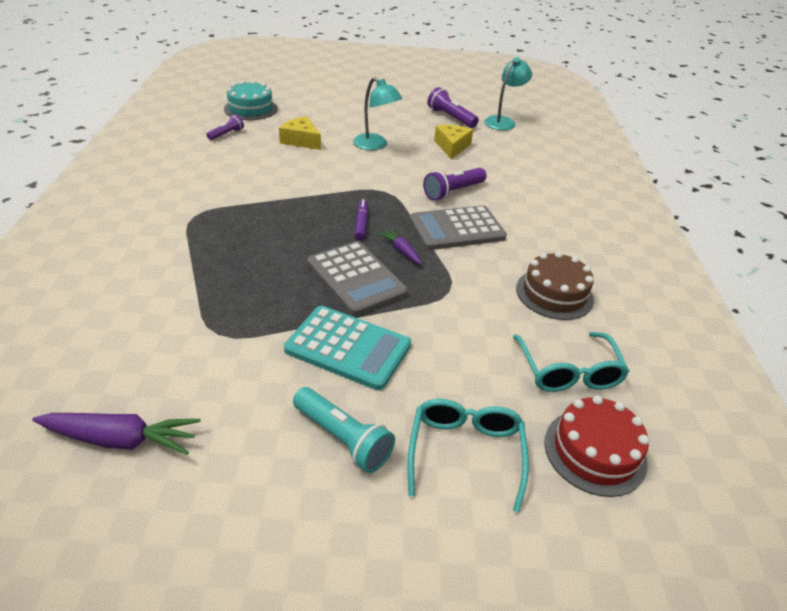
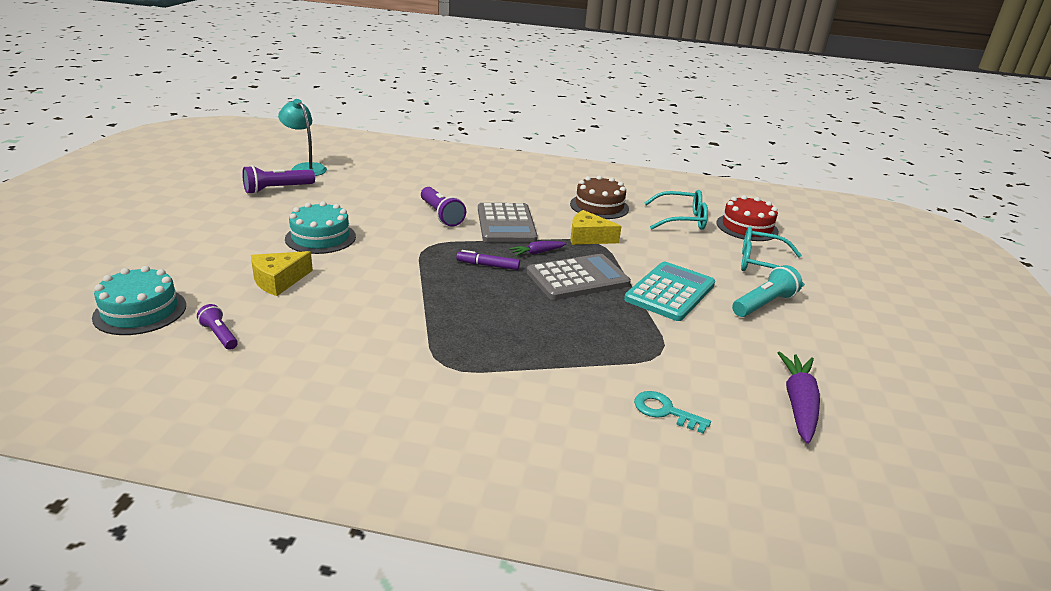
camera: 80 degrees left, 10 degrees down
(121, 332) = (665, 411): none -> turquoise key
(375, 145) = (320, 237): turquoise lamp -> turquoise cake
(452, 147) = (348, 200): yellow cheese -> yellow cheese (588, 237)

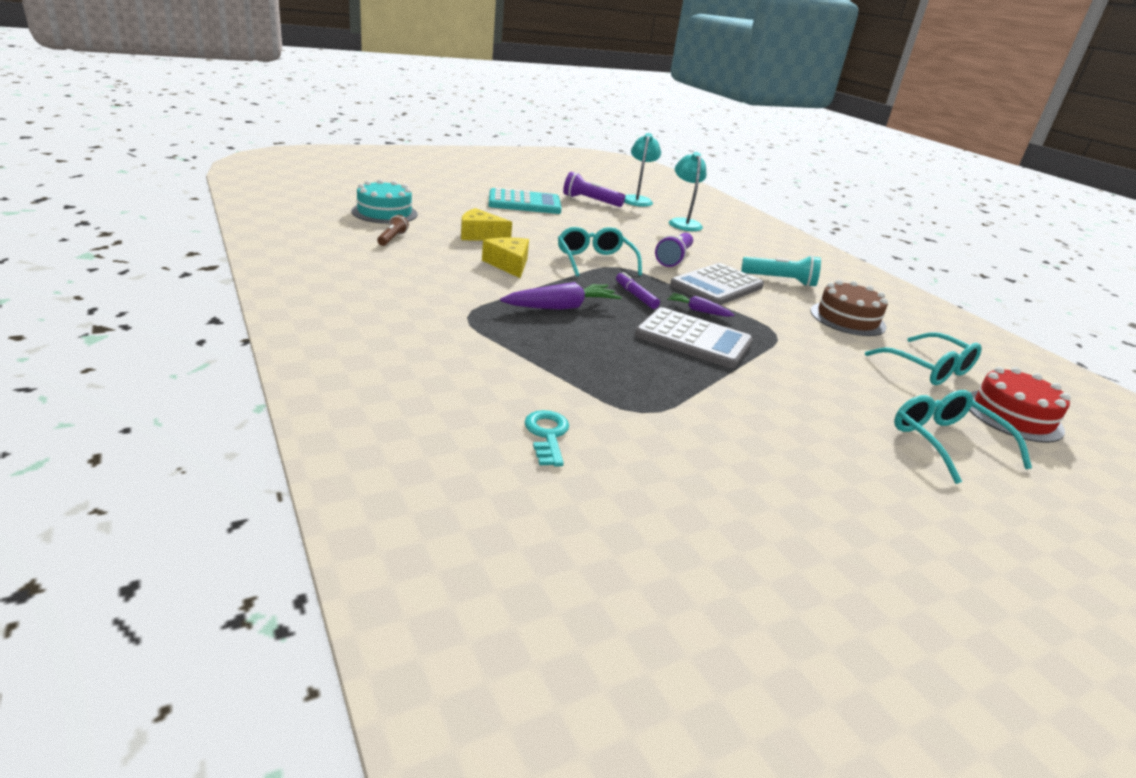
camera: 50 degrees right, 0 degrees up
(219, 335) = (392, 238): purple flashlight -> brown flashlight
(320, 237) = (556, 231): turquoise cake -> none
(380, 175) = (683, 223): none -> turquoise lamp
(405, 251) = (595, 261): none -> turquoise glasses
(588, 237) = (776, 327): yellow cheese -> yellow cheese (509, 264)
(670, 292) = (763, 393): turquoise calculator -> turquoise calculator (524, 203)
(764, 304) = (856, 461): turquoise flashlight -> turquoise flashlight (780, 280)
(798, 404) = (687, 525): purple carrot -> purple carrot (562, 307)

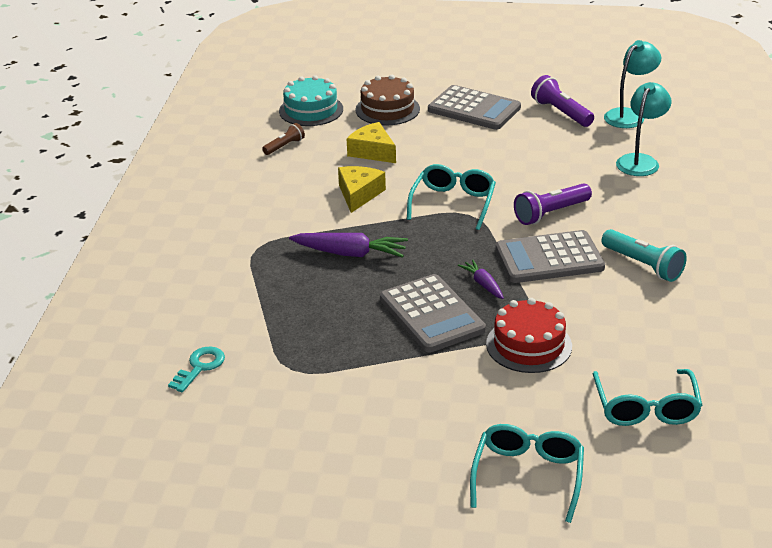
camera: 40 degrees right, 5 degrees up
(524, 203) = (474, 109): turquoise calculator -> grey calculator
(636, 296) = (440, 254): purple marker -> none
(847, 319) = (648, 330): brown cake -> brown cake (387, 109)
(1013, 415) = (655, 478): red cake -> red cake (529, 345)

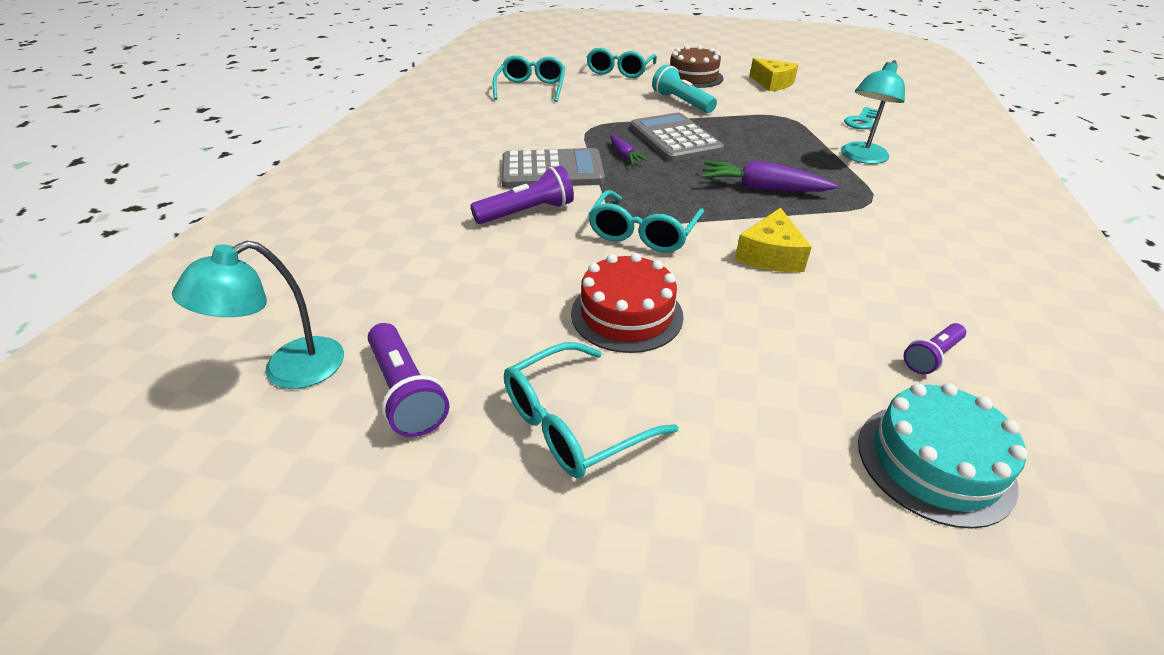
camera: 175 degrees left, 5 degrees up
(284, 146) = (931, 356): brown flashlight -> purple flashlight
(372, 152) = (767, 328): yellow cheese -> yellow cheese (772, 83)
(387, 109) = (759, 444): brown cake -> brown cake (693, 77)
(474, 109) = (572, 424): grey calculator -> turquoise glasses
(529, 345) = (597, 118): red cake -> red cake (626, 314)
(640, 161) = (359, 273): turquoise lamp -> turquoise lamp (861, 158)
(643, 265) = (464, 159): turquoise flashlight -> turquoise flashlight (681, 102)

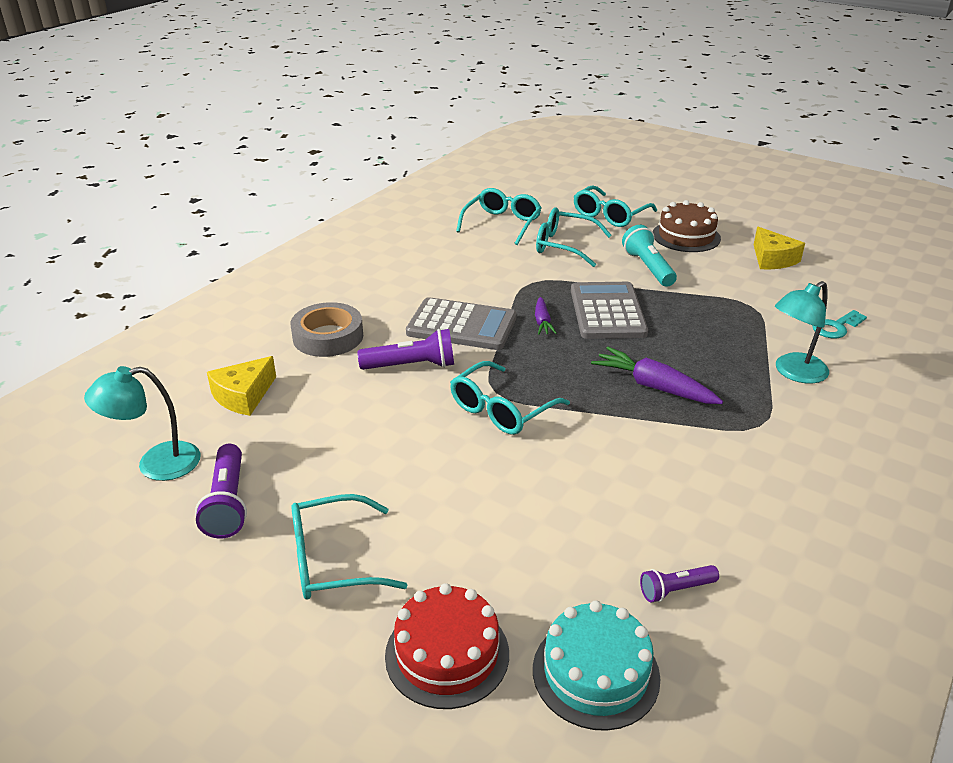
camera: 20 degrees right, 5 degrees down
(422, 202) = (328, 337): none -> grey tape
(598, 97) = (564, 246): none -> turquoise glasses
(626, 314) = (434, 483): red cake -> red cake (447, 654)
(770, 255) = (605, 458): yellow cheese -> yellow cheese (243, 396)

